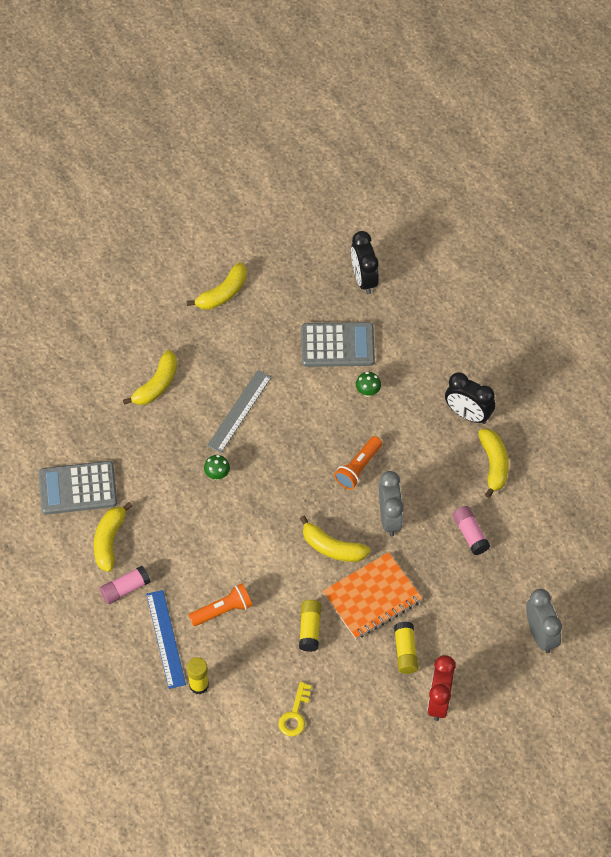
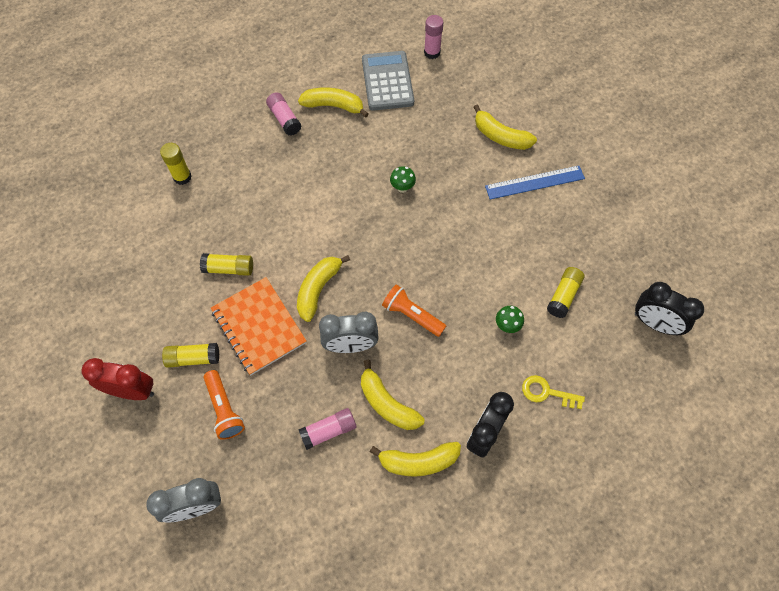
camera: 90 degrees right, 5 degrees up
(39, 444) = (432, 52): none -> pink glue stick
(165, 639) = (232, 150): blue ruler -> blue ruler (534, 182)
(222, 293) = (614, 189): yellow banana -> yellow banana (387, 403)
(223, 610) = (256, 194): orange flashlight -> orange flashlight (224, 409)
(239, 411) = (475, 205): grey ruler -> none
(295, 714) = (140, 255): yellow key -> yellow key (547, 392)
(337, 345) = (563, 296): grey calculator -> yellow glue stick
(364, 279) = (654, 323): black clock -> black clock turned 135 degrees counterclockwise

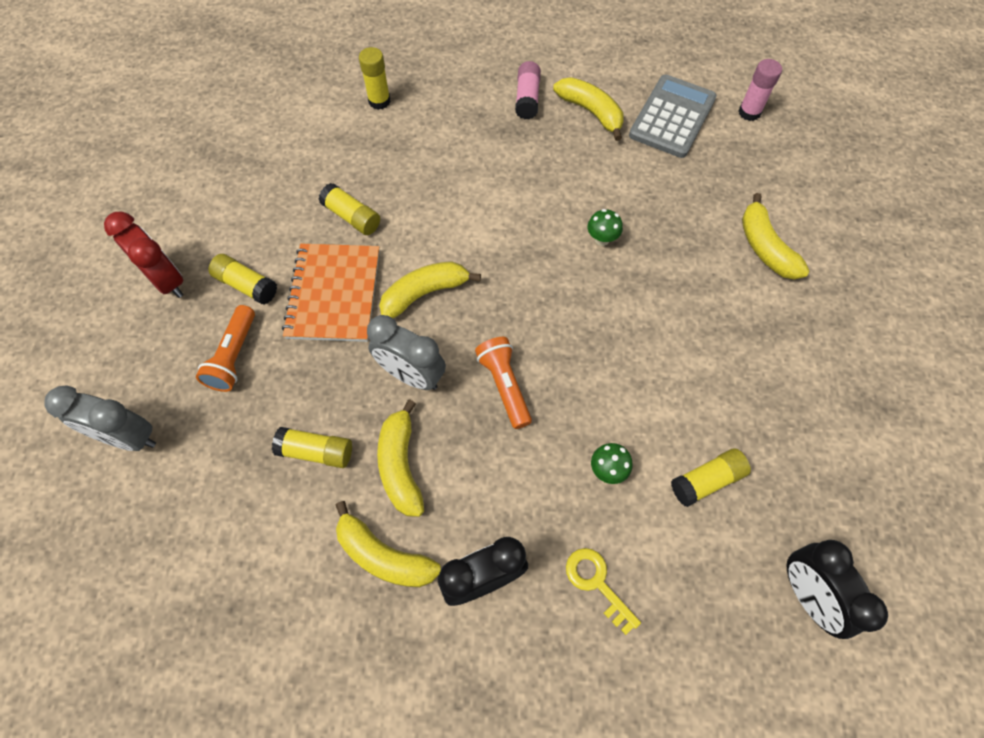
camera: 35 degrees right, 0 degrees up
(328, 431) = (316, 452): pink glue stick -> yellow glue stick
(534, 182) = (770, 324): blue ruler -> none

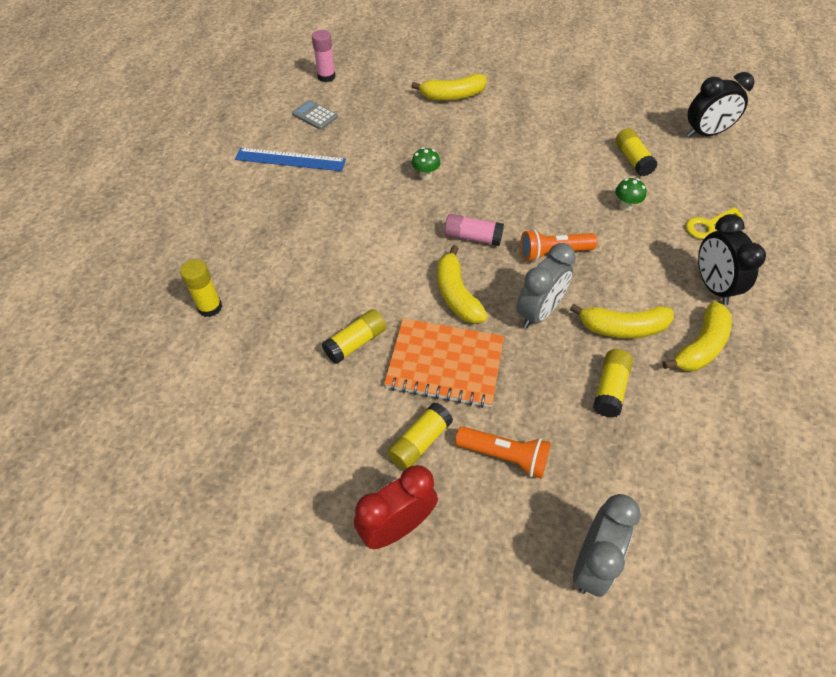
camera: 80 degrees left, 10 degrees down
(527, 98) = (256, 196): pink glue stick -> pink glue stick (473, 237)
(591, 112) = (290, 159): yellow banana -> blue ruler
(672, 117) = (315, 115): grey calculator -> grey calculator, size x0.53

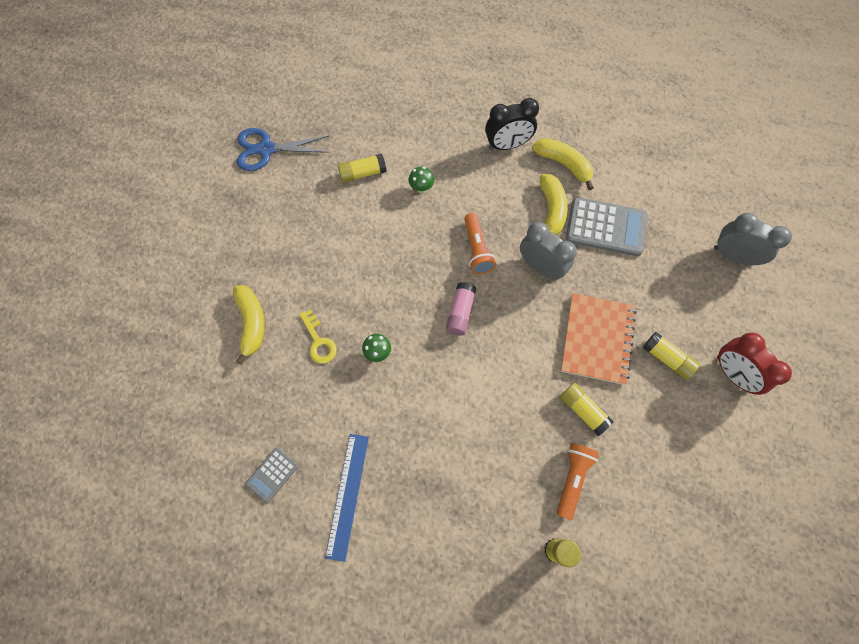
camera: 90 degrees left, 15 degrees up
(326, 77) = (197, 467): pink glue stick -> none
(456, 294) = (526, 328): yellow banana -> none
(505, 456) = (669, 301): orange flashlight -> orange flashlight (572, 478)
(610, 389) = (606, 227): yellow glue stick -> grey calculator
(642, 93) = (266, 149): none -> blue scissors
(706, 133) = (330, 112): black clock -> none
(709, 225) = (443, 134): yellow key -> yellow key (318, 341)

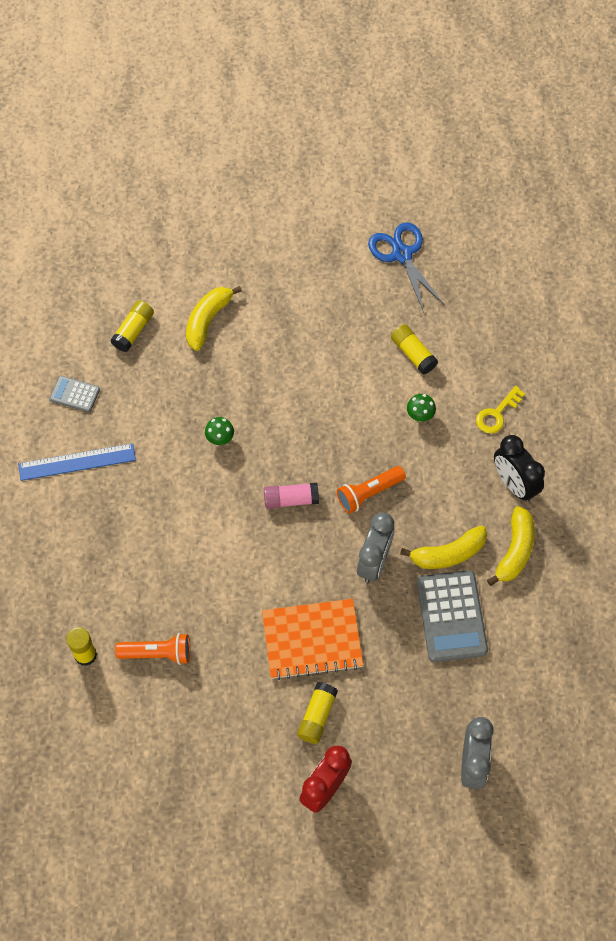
camera: 70 degrees right, 5 degrees down
(252, 323) = (208, 320): yellow banana -> yellow banana turned 150 degrees clockwise
(318, 341) = (212, 383): yellow key -> yellow key (497, 414)
(583, 410) = (230, 645): yellow glue stick -> yellow glue stick (133, 331)

